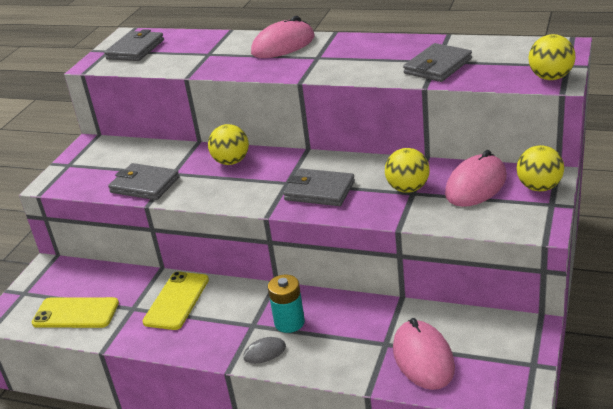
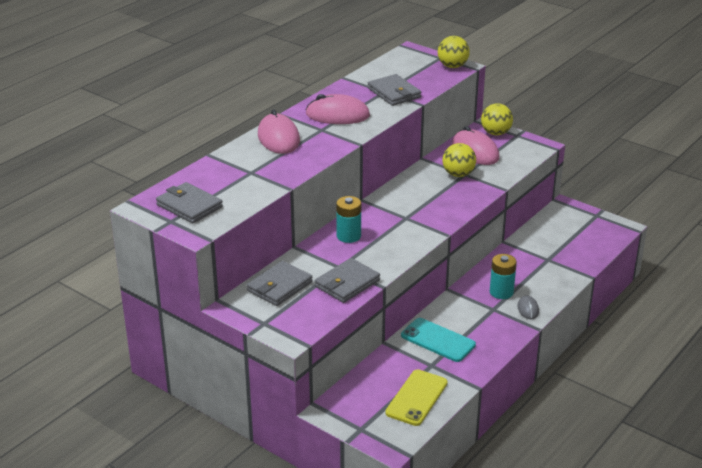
camera: 75 degrees left, 0 degrees up
(176, 301) = (438, 340): yellow phone -> turquoise phone
(231, 162) = (348, 236): yellow ball -> turquoise battery
(319, 191) = (431, 207): grey wallet -> grey wallet (279, 286)
(423, 358) = (570, 249): pink mouse -> pink mouse (337, 115)

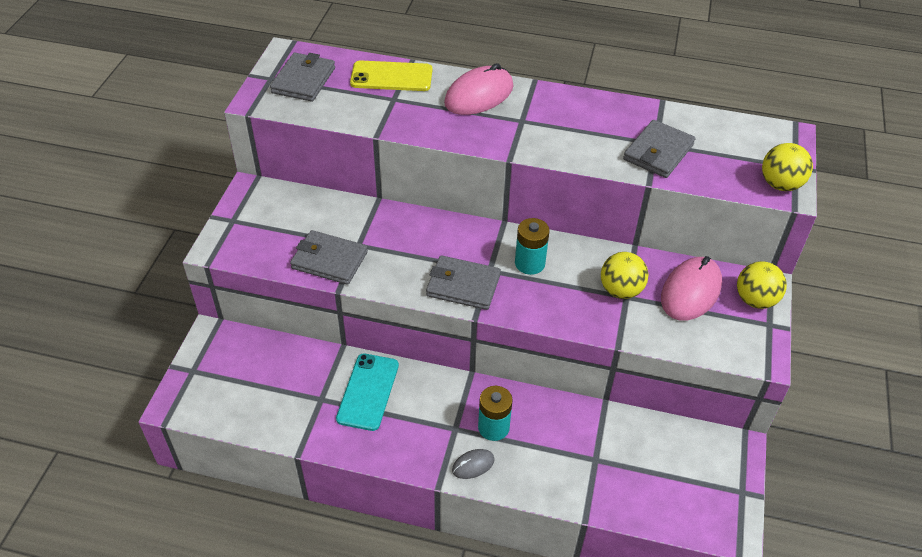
camera: 65 degrees right, 15 degrees up
(279, 286) = (300, 211): grey wallet -> grey wallet (463, 285)
(337, 115) = (565, 122): pink mouse -> none
(348, 236) = (422, 233): turquoise battery -> turquoise battery (530, 263)
(417, 398) = (258, 402): yellow phone -> yellow phone (391, 77)

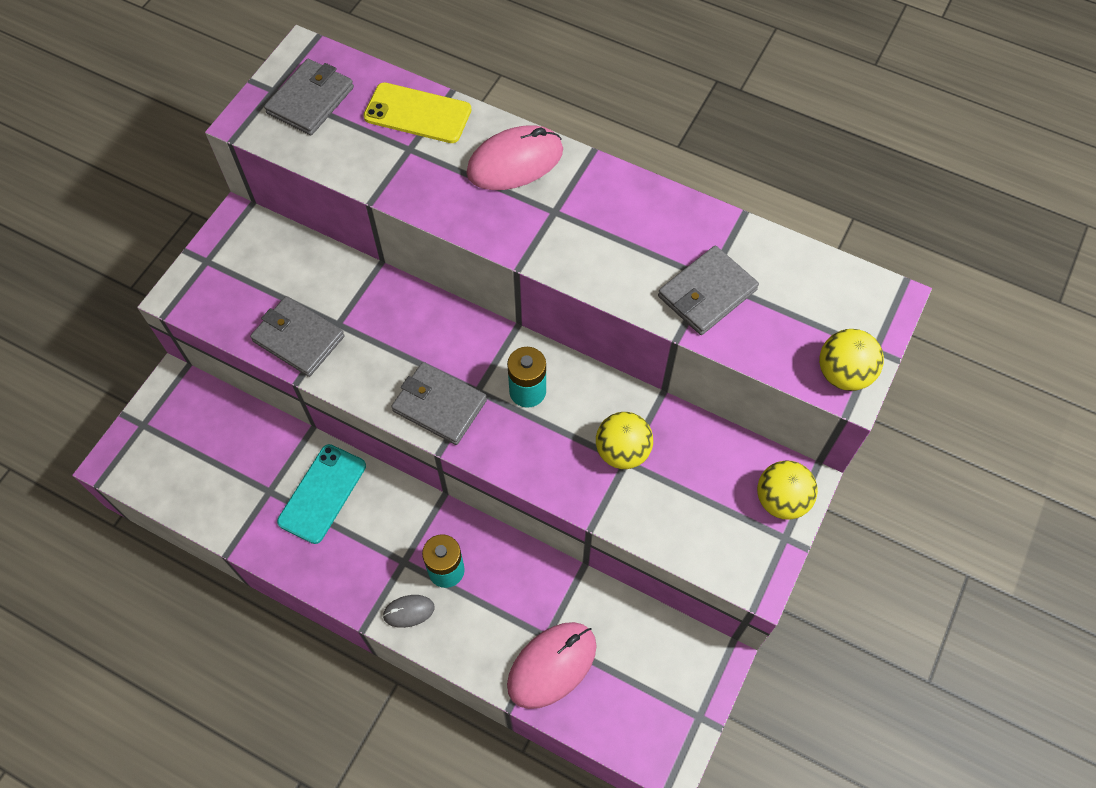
camera: 15 degrees right, 15 degrees up
(691, 291) = (706, 471): pink mouse -> pink mouse (552, 665)

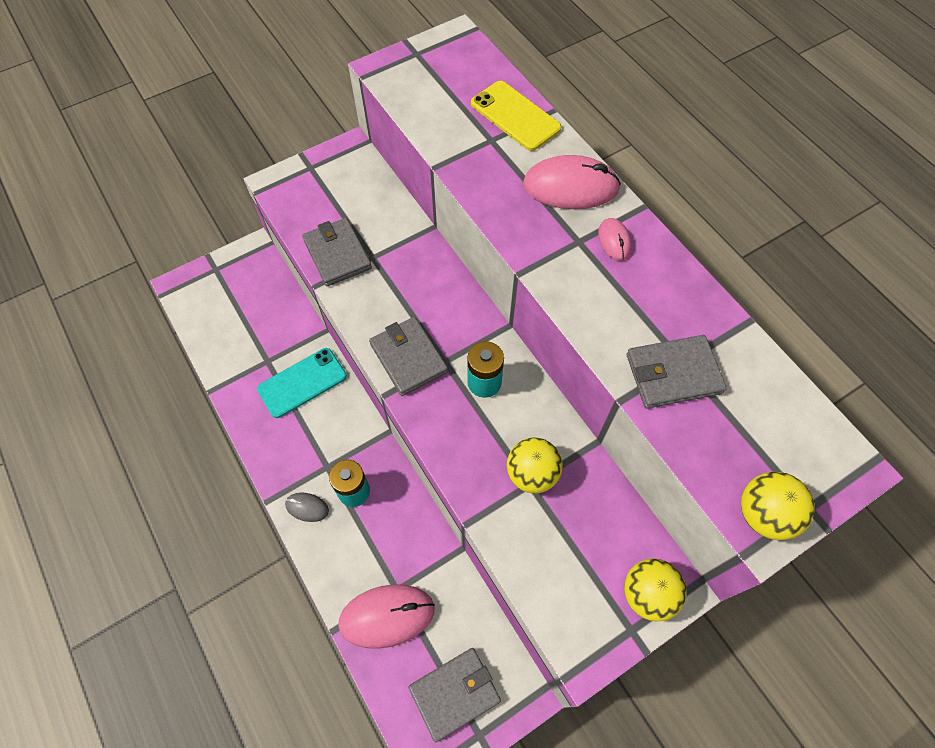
camera: 30 degrees right, 0 degrees up
(310, 100) = (439, 72): grey wallet -> grey wallet (454, 693)
(586, 196) = (614, 240): none -> pink mouse

